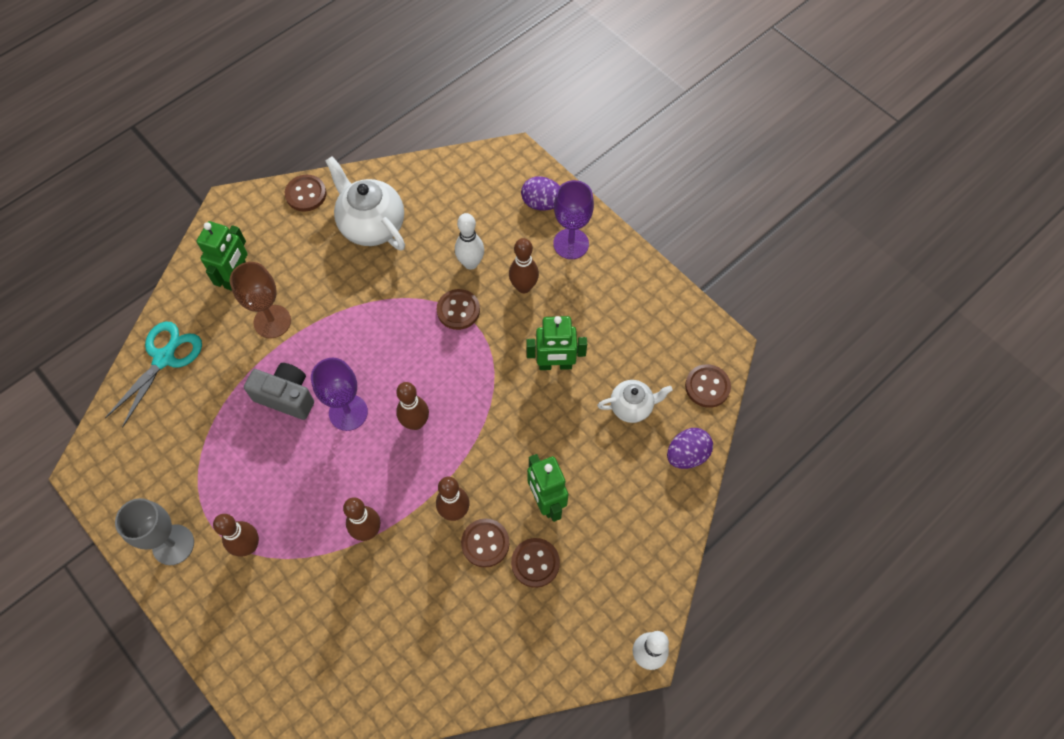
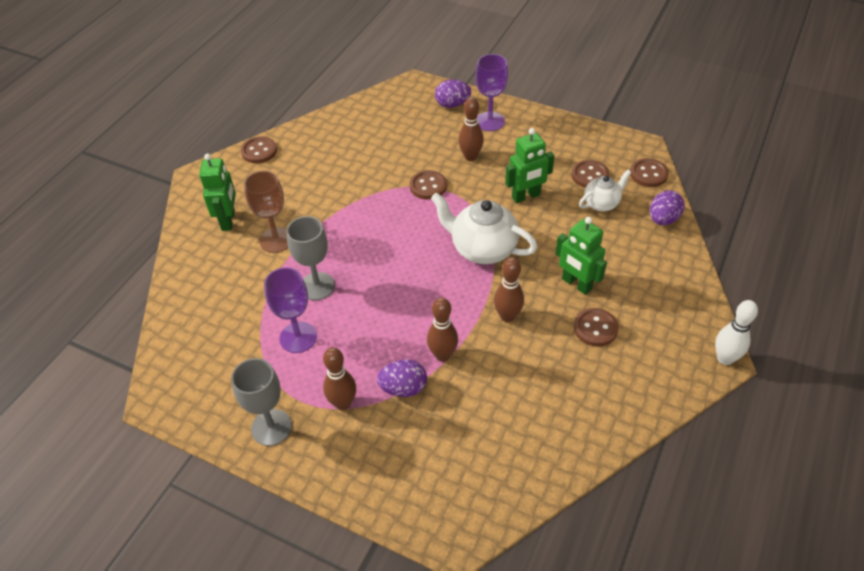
camera: 20 degrees left, 15 degrees down
(164, 358) = (192, 294): turquoise scissors -> none
(286, 397) = (317, 286): grey camera -> grey goblet
(312, 553) = (403, 388): none -> purple egg
(348, 412) = (377, 279): purple goblet -> purple goblet (298, 337)
(372, 225) = (325, 155): white teapot -> white teapot (482, 249)
(415, 422) = (438, 268): brown bowling pin -> none
(471, 263) = (420, 155): white bowling pin -> none
(485, 543) = (546, 329): brown button -> brown button (589, 175)

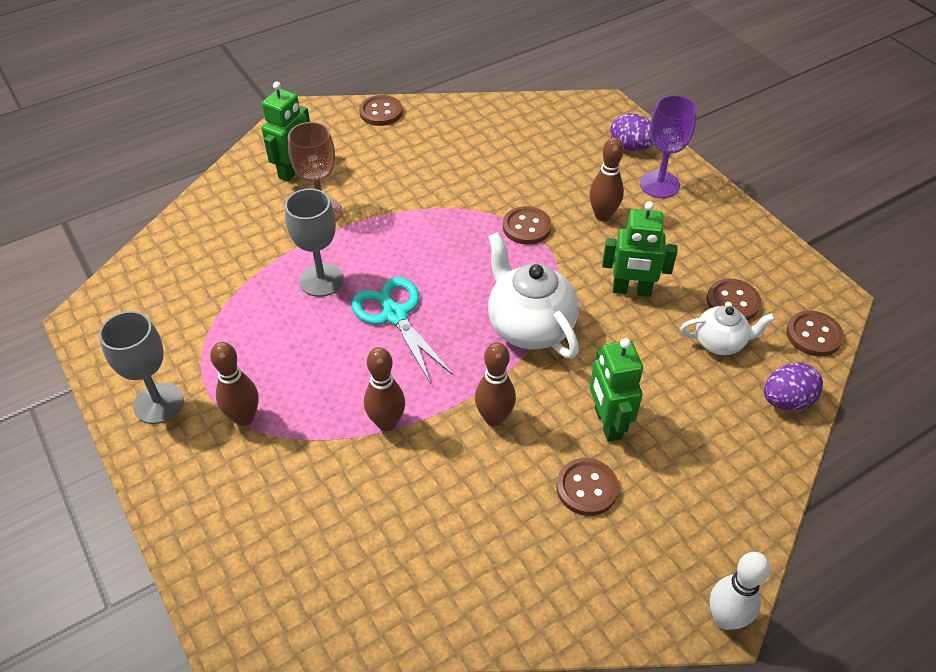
camera: 30 degrees right, 0 degrees up
(298, 337) = (259, 324): purple goblet -> none
(389, 284) = (395, 315): none -> turquoise scissors
(403, 388) = (316, 436): purple egg -> none

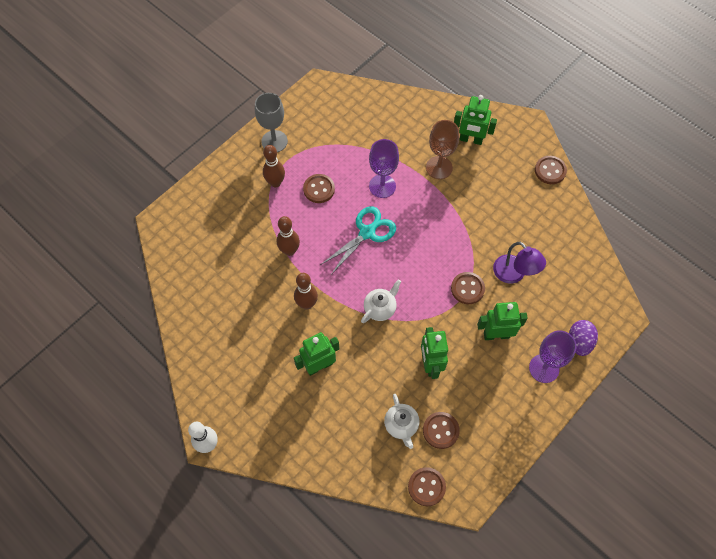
camera: 75 degrees right, 15 degrees up
(321, 280) = (382, 186): grey goblet -> purple goblet
(520, 179) = (514, 274): none -> purple lamp
(529, 327) = (380, 308): white teapot -> white teapot, size x0.58
(587, 488) = (272, 362): brown button -> brown button (319, 189)
(603, 215) = (496, 334): brown bowling pin -> green robot
(786, 400) = (364, 471): purple egg -> none

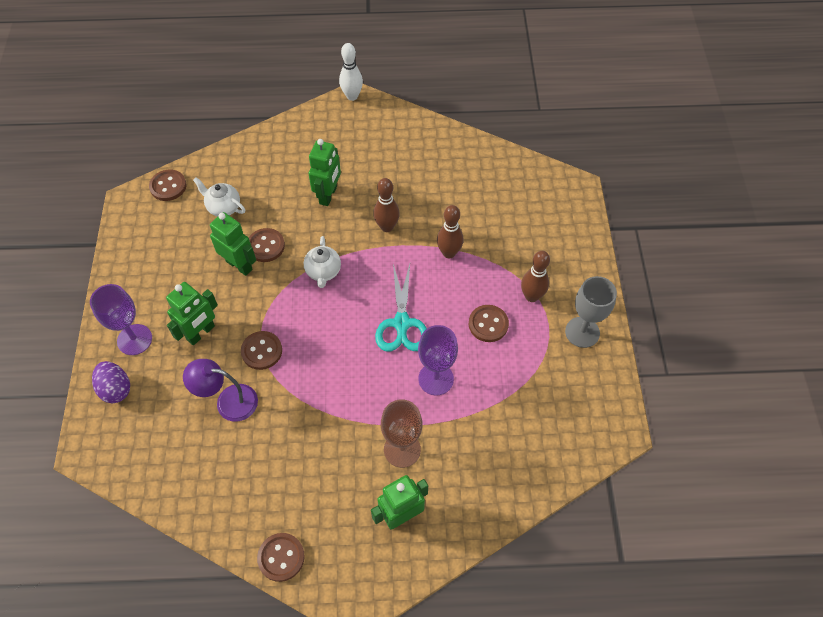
camera: 135 degrees right, 5 degrees down
(440, 430) = (188, 227): brown button -> brown button (266, 246)

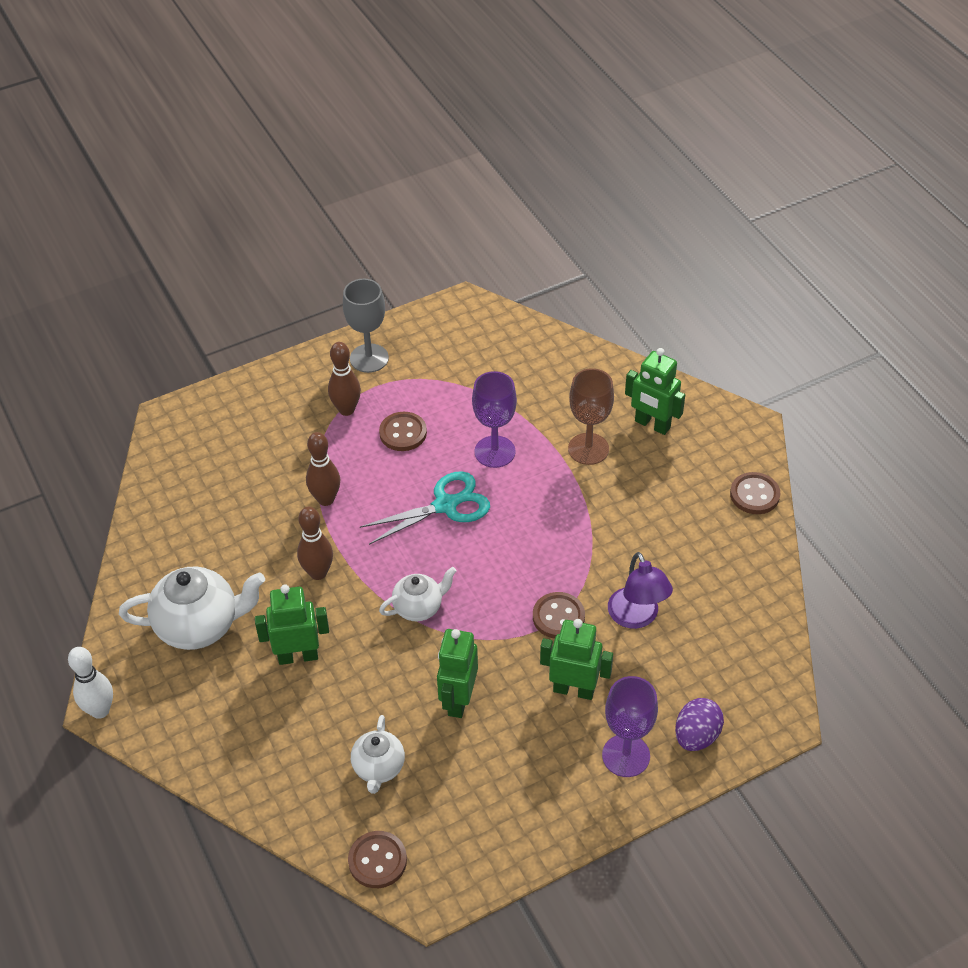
camera: 115 degrees left, 10 degrees down
(266, 246) = (414, 686): brown button -> none
(383, 155) = (199, 626): none -> white teapot

